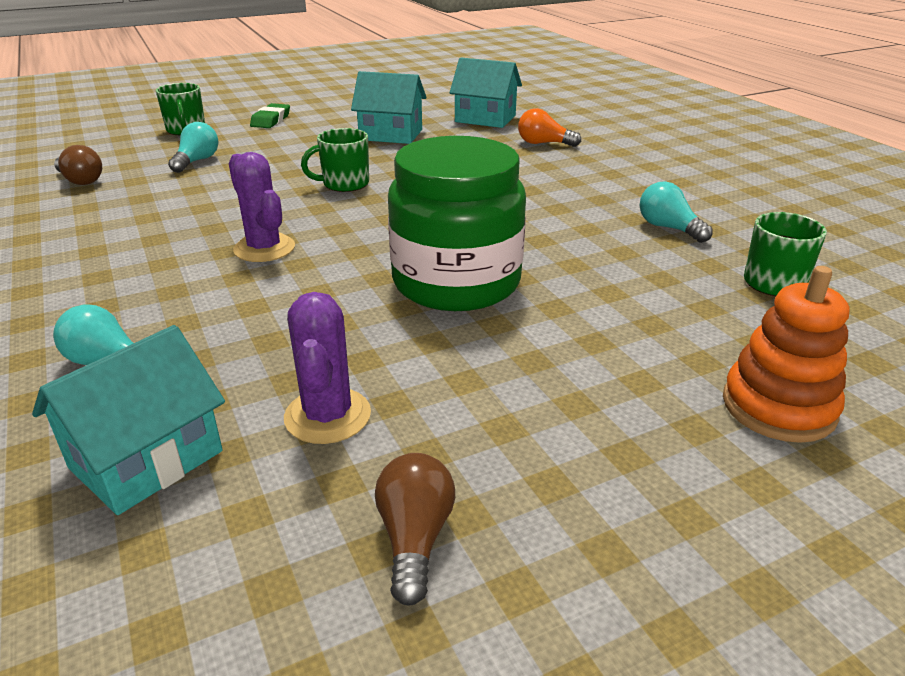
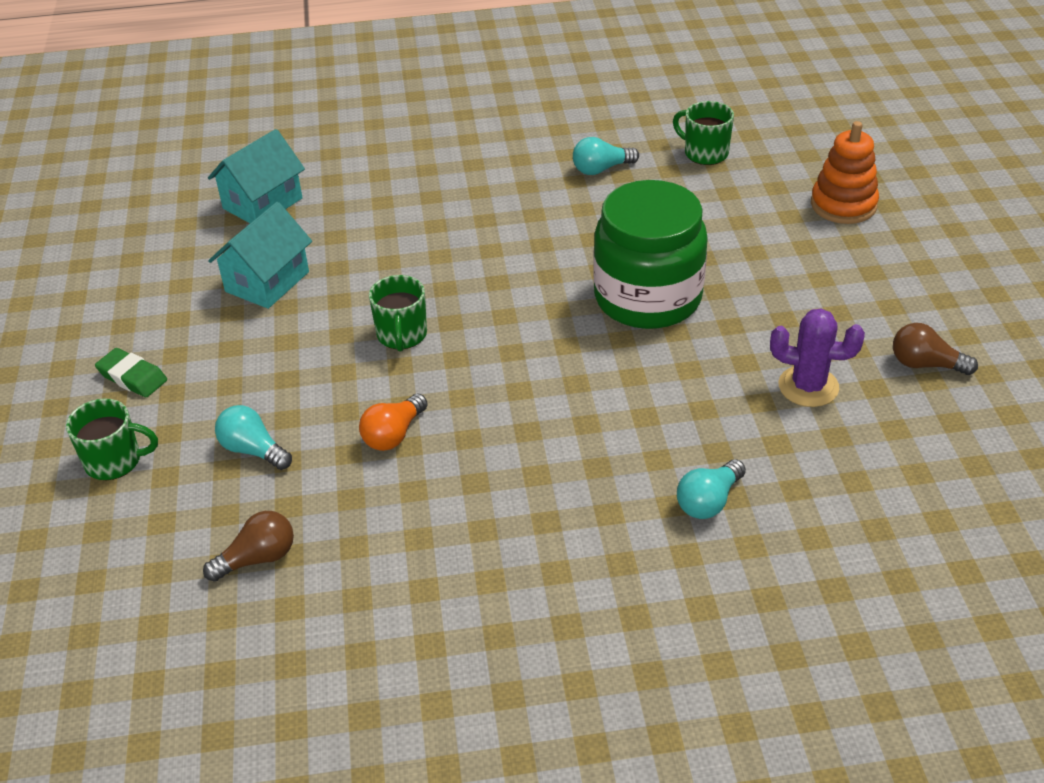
camera: 70 degrees left, 10 degrees up
(146, 459) = (836, 474): turquoise house -> none
(264, 248) = (535, 403): purple cactus -> none
(543, 143) = (370, 183): orange light bulb -> orange light bulb (393, 435)

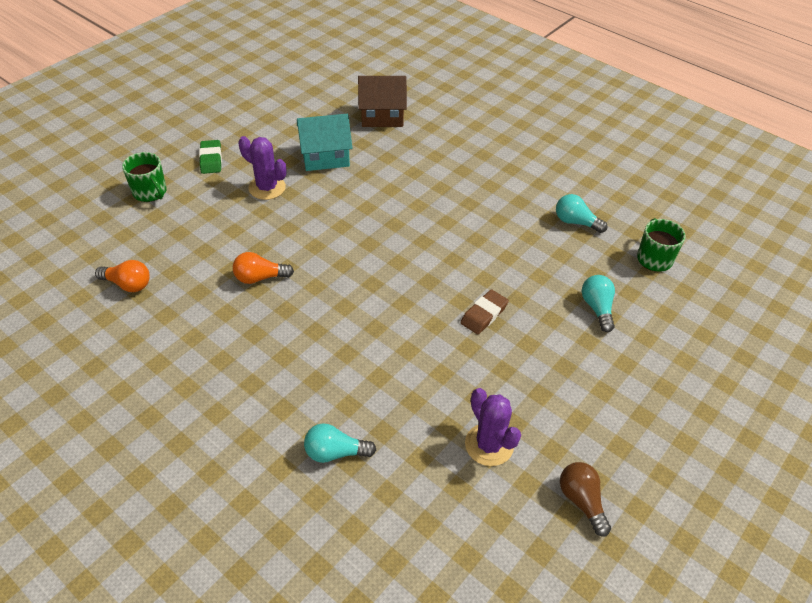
camera: 45 degrees right, 5 degrees up
(252, 354) = (267, 188): none -> purple cactus
(253, 450) = (200, 233): turquoise light bulb -> turquoise light bulb (597, 308)
(258, 558) = (128, 284): brown light bulb -> orange light bulb
(262, 203) = (382, 116): turquoise house -> brown house
(402, 335) = (338, 232): green mug -> none
(647, 298) = (484, 315): green jar -> brown eraser
(843, 205) = (694, 359): orange stacking toy -> none

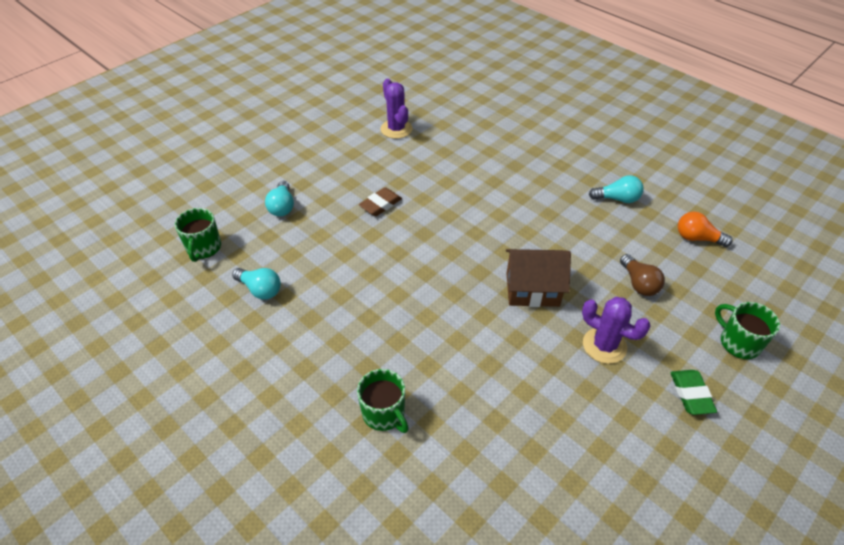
camera: 175 degrees left, 0 degrees up
(260, 277) = (579, 241): orange light bulb -> none
(325, 157) = (542, 394): turquoise house -> none
(335, 452) = (496, 128): turquoise light bulb -> turquoise light bulb (617, 199)
(382, 116) = (469, 479): brown house -> brown house (532, 289)
(443, 145) = (384, 414): none -> green mug
(581, 501) = (347, 104): brown light bulb -> brown light bulb (639, 283)

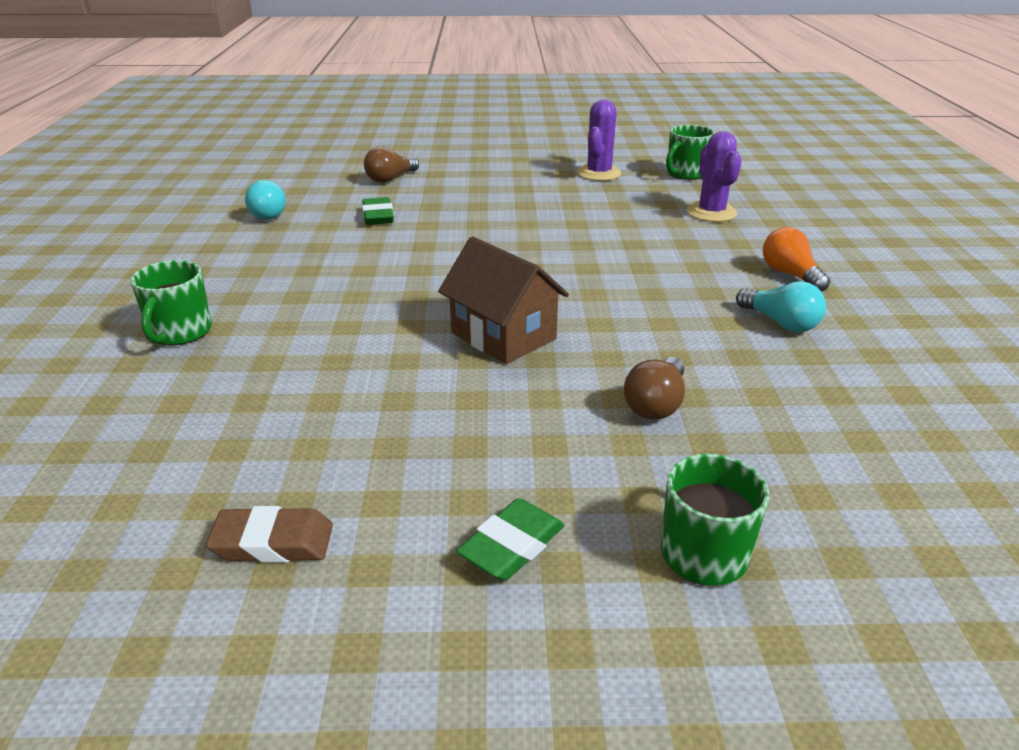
camera: 45 degrees right, 15 degrees down
(203, 248) = (284, 176): green mug -> green mug (685, 174)
(282, 207) = (390, 179): turquoise light bulb -> brown light bulb
(333, 246) = (378, 216): none -> green eraser
(380, 204) = (476, 211): brown eraser -> brown eraser (273, 542)
(604, 345) = (490, 425): purple cactus -> purple cactus (711, 212)
(697, 238) = (848, 415): orange light bulb -> orange light bulb (790, 274)

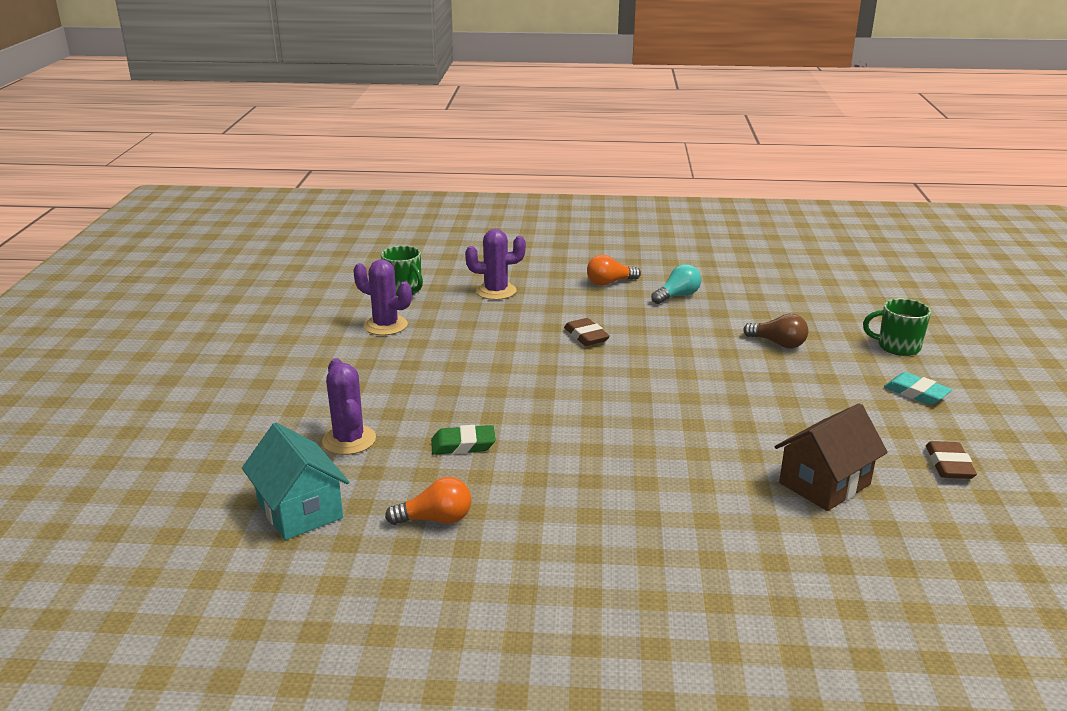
camera: 85 degrees left, 5 degrees down
(180, 333) = (719, 541): green mug -> none
(269, 214) = (435, 519): turquoise light bulb -> orange light bulb
(297, 174) = (300, 510): none -> turquoise house
(390, 179) = (349, 440): brown light bulb -> purple cactus
(503, 336) = (704, 386): brown house -> brown house (824, 483)
(512, 545) = (916, 393): green eraser -> turquoise eraser
(617, 262) = (586, 336): none -> brown eraser

